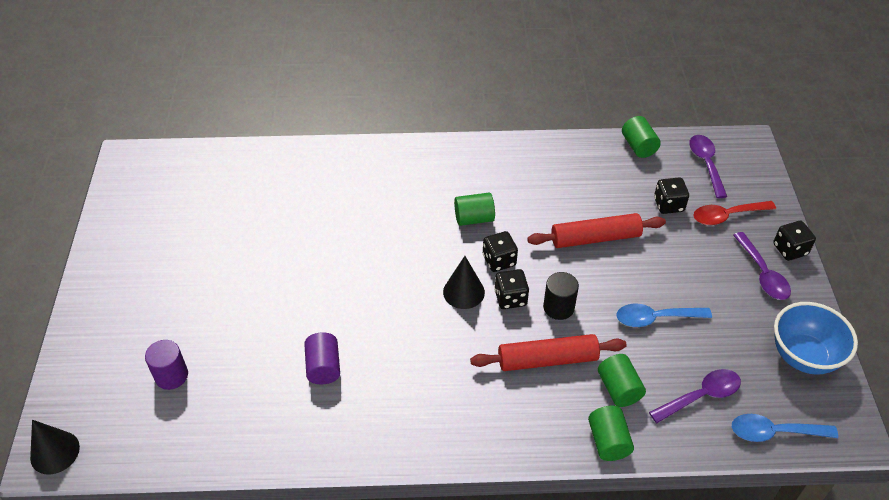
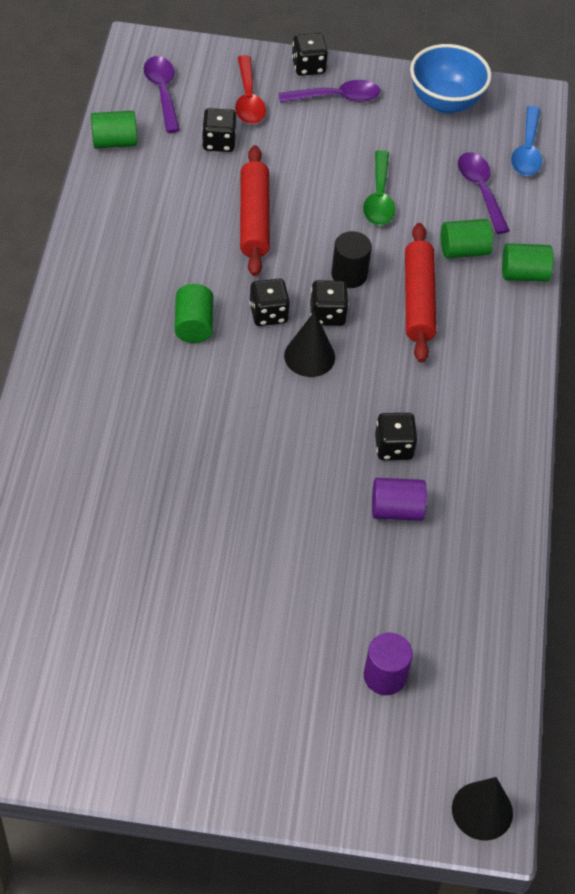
camera: 85 degrees left, 5 degrees up
(385, 358) = (393, 447): none -> black dice
(655, 318) = (379, 198): blue spoon -> green spoon
(706, 164) = (162, 92): purple spoon -> purple spoon turned 75 degrees clockwise

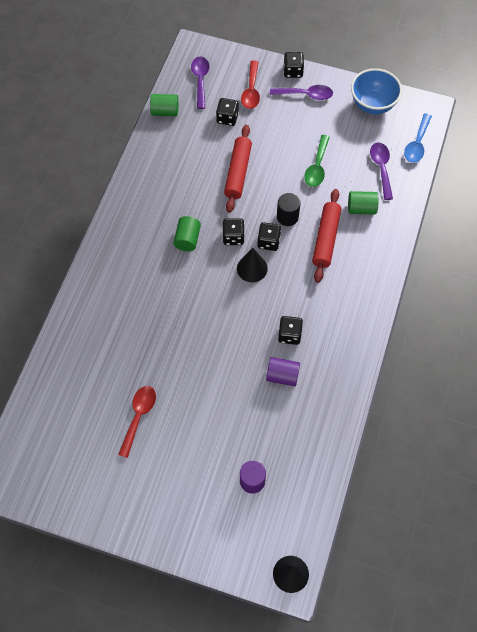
camera: 15 degrees right, 10 degrees up
(171, 603) = (138, 416): none -> red spoon
(524, 274) = (395, 229): green cylinder -> none

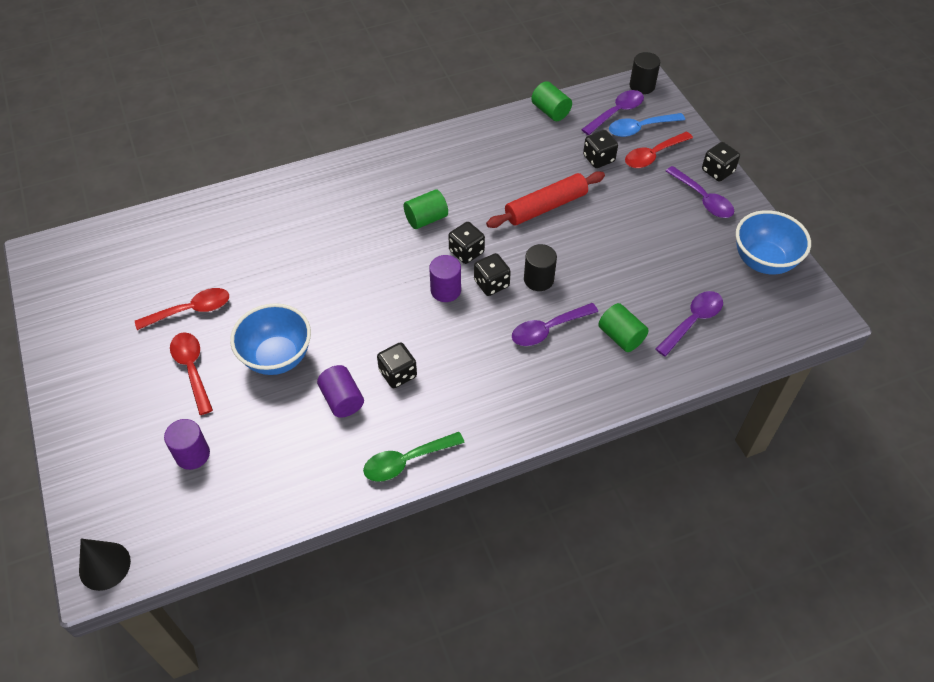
camera: 50 degrees right, 10 degrees down
(187, 444) = (192, 369): none -> red spoon
(192, 51) = (642, 86): none -> black cylinder
(221, 390) = (277, 357): none -> blue bowl
(252, 268) = (445, 290): black cone -> purple cylinder
(317, 167) = (627, 265): green spoon -> green spoon (406, 461)
(326, 239) = (548, 329): red rolling pin -> purple spoon
(417, 144) = (764, 334): blue spoon -> blue spoon (640, 128)

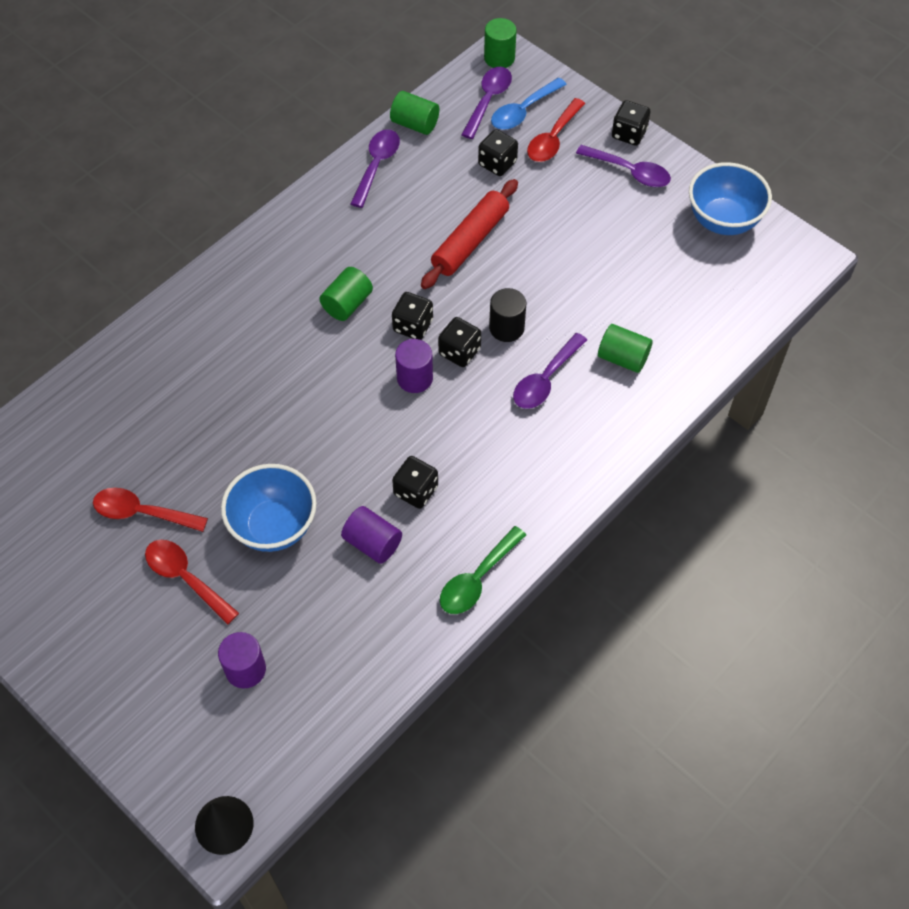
camera: 25 degrees left, 5 degrees up
(191, 310) = (142, 513): red spoon -> red spoon turned 120 degrees counterclockwise
(642, 86) = (499, 58): black cylinder -> green cylinder
(692, 321) = (685, 313): purple spoon -> purple spoon (376, 165)

